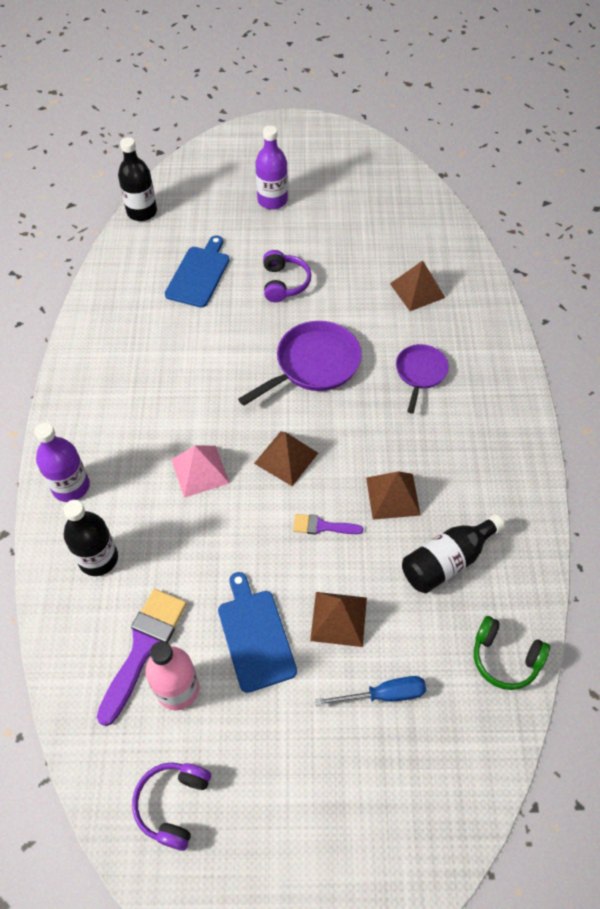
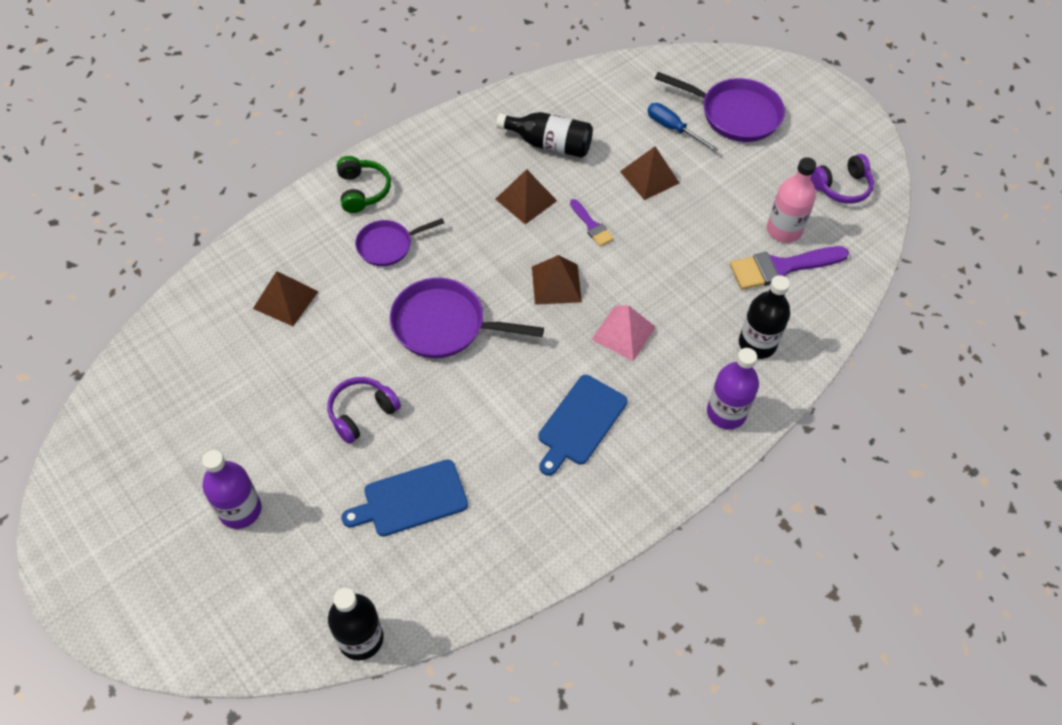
camera: 130 degrees left, 0 degrees up
(255, 636) = (708, 213): blue cutting board -> blue cutting board (580, 423)
(356, 783) = (735, 114): none -> purple pan
(505, 658) = (589, 86): green headphones -> green headphones (362, 191)

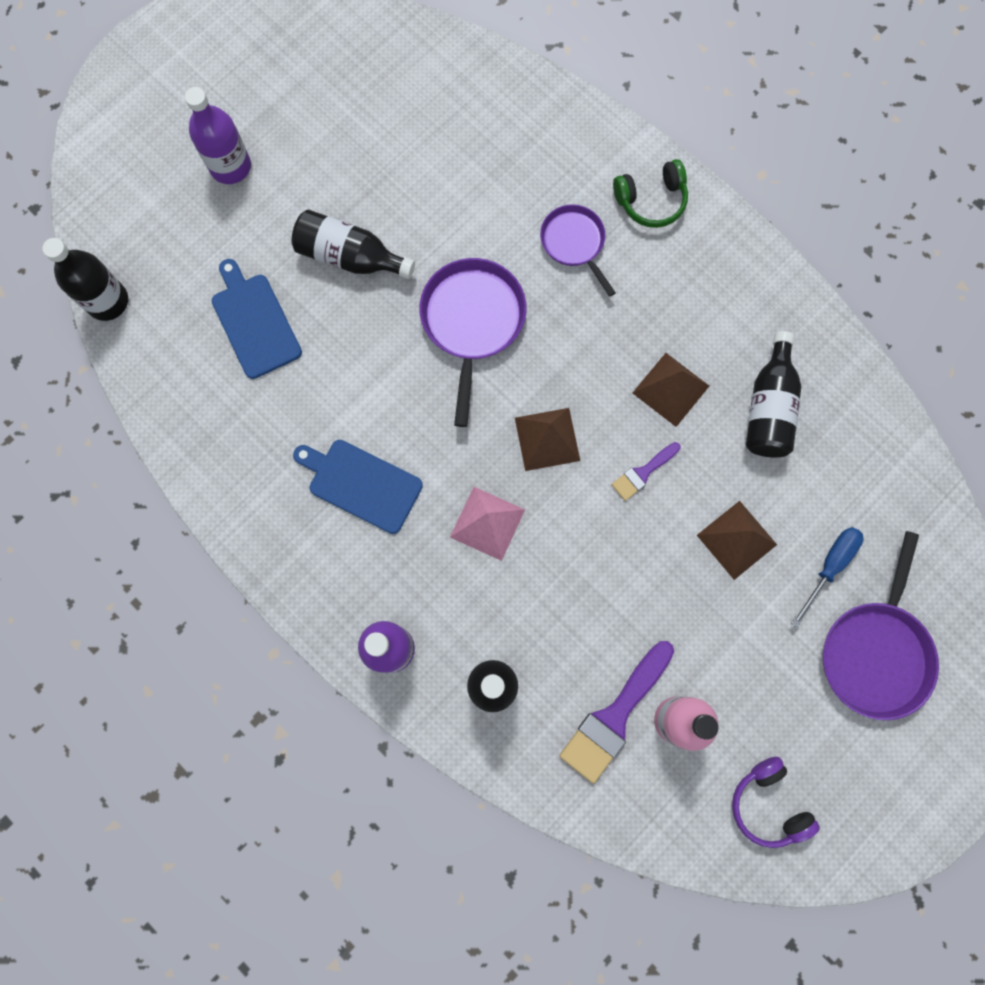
camera: 85 degrees right, 20 degrees up
(286, 299) = (483, 152): brown pyramid -> none
(362, 413) = (350, 256): purple headphones -> black bottle
(781, 267) = (614, 716): purple brush -> purple brush turned 120 degrees counterclockwise

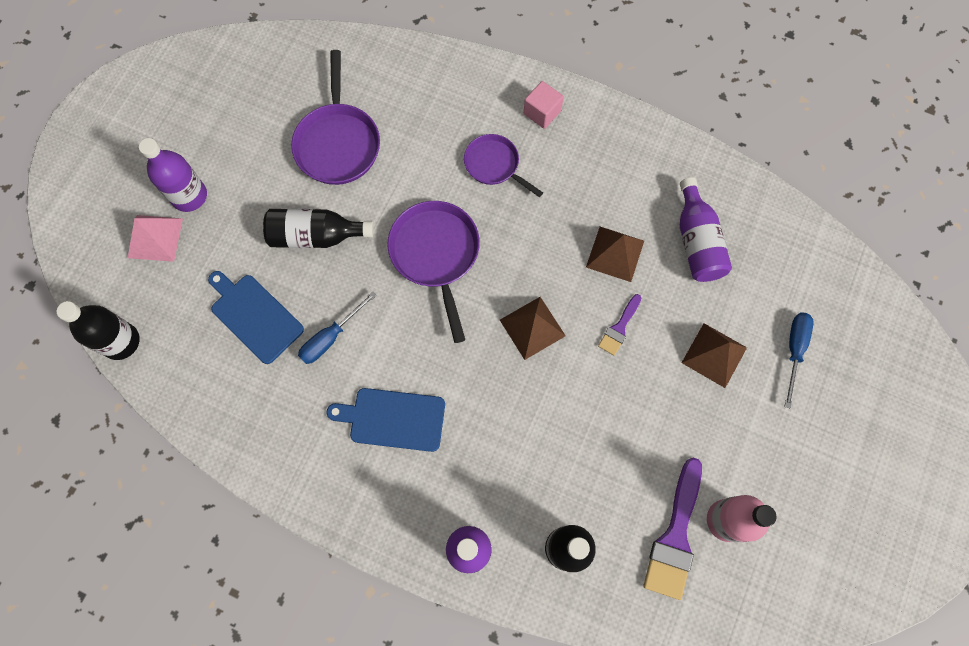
camera: 20 degrees left, 5 degrees down
(327, 373) = (331, 337): none -> blue screwdriver
(487, 523) = (510, 414): pink pyramid -> pink pyramid (155, 238)
(651, 200) = (542, 112): green headphones -> pink cube
(768, 407) = (696, 242): black bottle -> purple bottle
(768, 804) = (825, 562): purple headphones -> none
(875, 652) = (857, 405): purple pan -> purple pan (338, 143)

